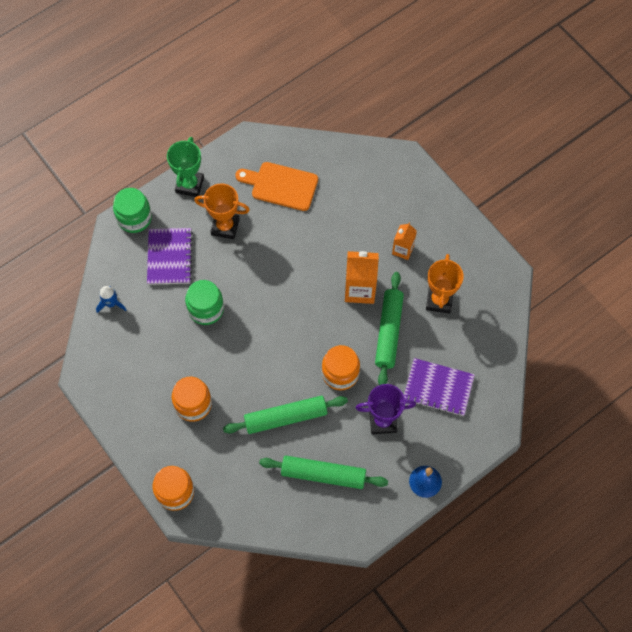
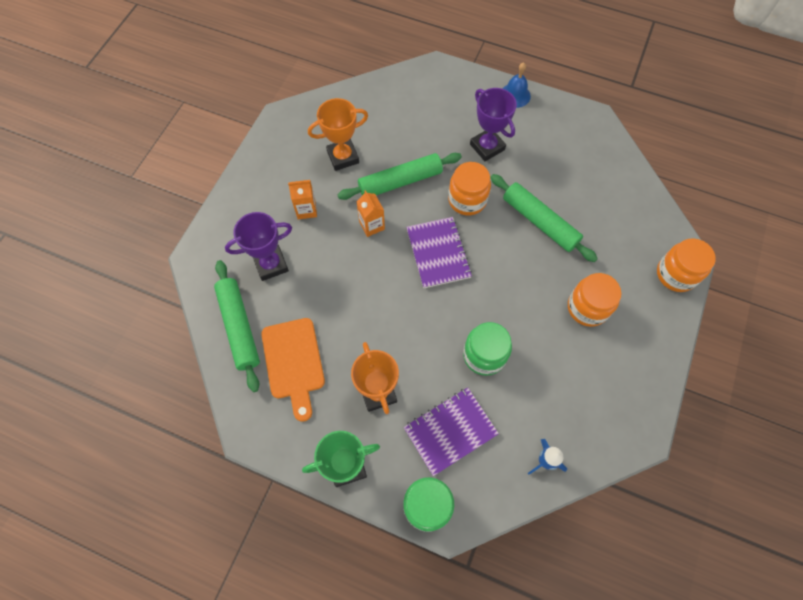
camera: 120 degrees left, 0 degrees up
(323, 474) = (566, 167): green rolling pin -> green rolling pin (239, 327)
(360, 289) = (372, 225): orange carton -> orange carton, size x0.60
(368, 204) = (271, 264): none -> purple trophy
(438, 388) = (428, 121): purple notebook -> purple notebook (438, 253)

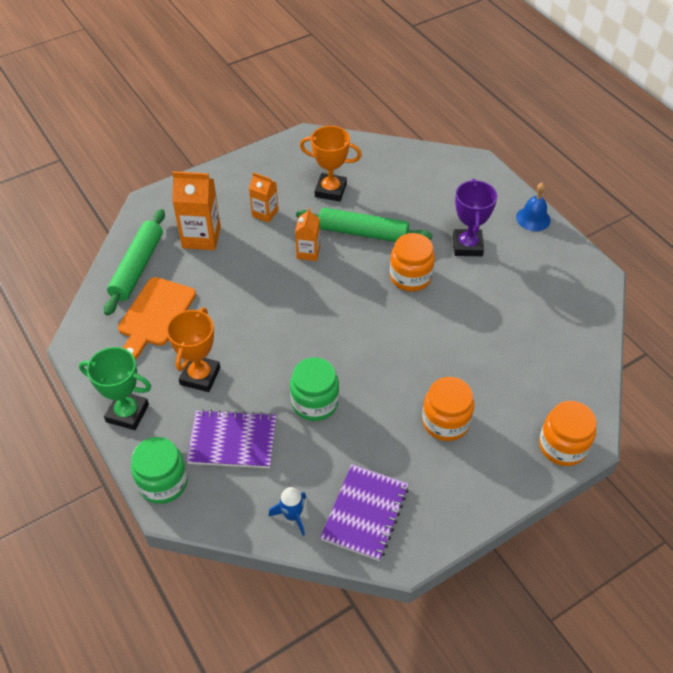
camera: 35 degrees right, 15 degrees down
(271, 264) = (201, 237): purple trophy -> orange carton
(438, 253) = (346, 303): purple notebook -> purple notebook (365, 513)
(540, 222) = (463, 329): green rolling pin -> none

